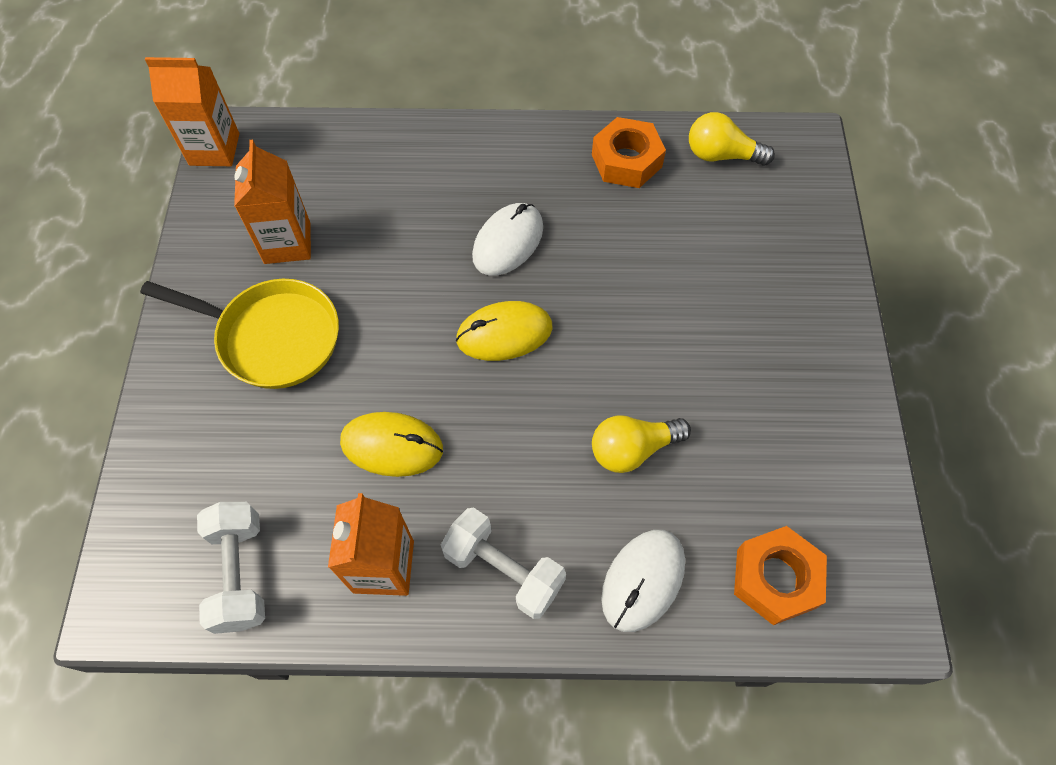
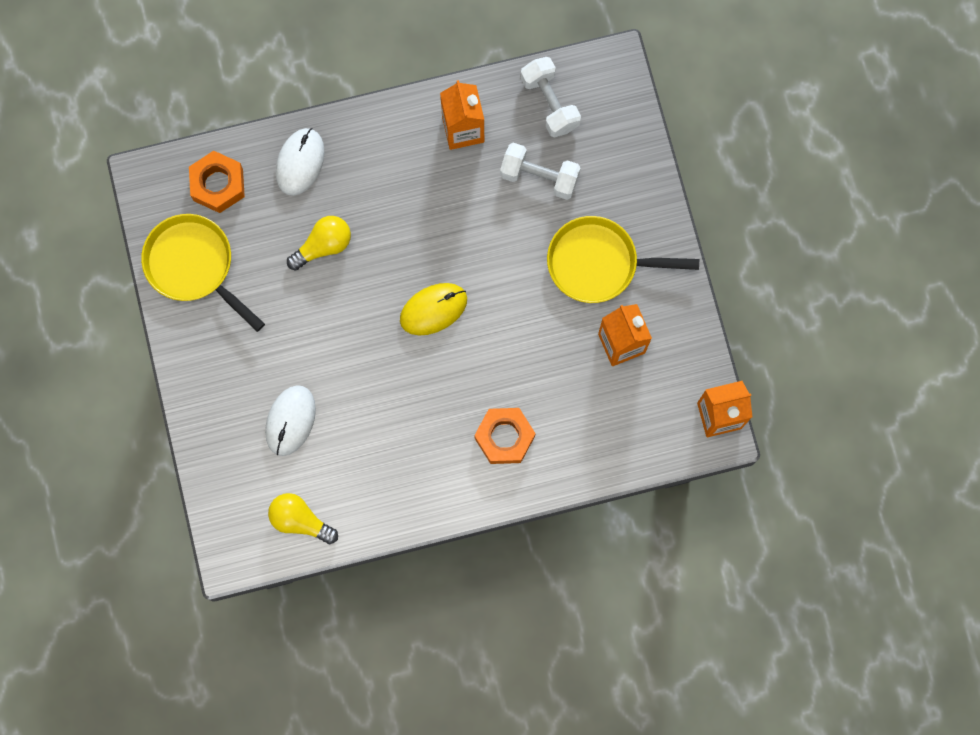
camera: 165 degrees right, 15 degrees up
(392, 446) = (485, 206): yellow mouse -> none
(504, 569) = (388, 147): white dumbbell -> white dumbbell (539, 176)
(508, 242) = (453, 389): white mouse -> white mouse (290, 421)
(626, 160) = (377, 494): orange nut -> orange nut (504, 437)
(721, 155) = (300, 520): yellow light bulb -> yellow light bulb turned 150 degrees counterclockwise
(823, 468) = (194, 265): none -> yellow pan

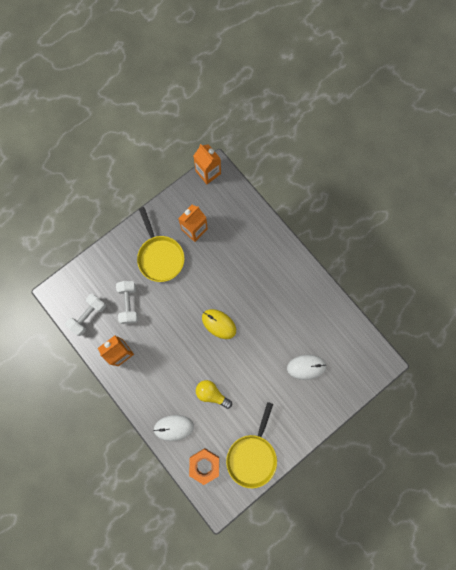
camera: 115 degrees left, 0 degrees up
(300, 520) = (350, 338): yellow light bulb -> none
(504, 437) = (264, 262): orange nut -> none

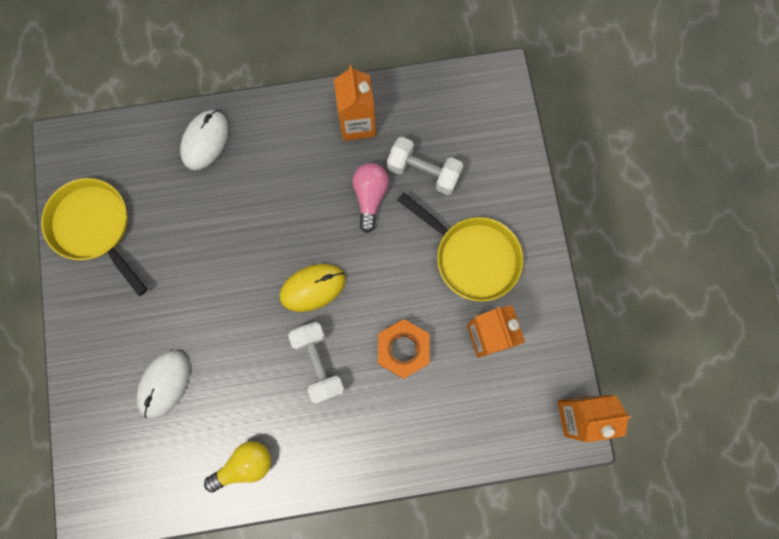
camera: 120 degrees right, 0 degrees up
(88, 316) = (438, 106): white dumbbell -> white dumbbell (318, 363)
(157, 323) = (370, 197): none -> pink light bulb
(160, 256) = (472, 257): yellow pan -> yellow pan turned 150 degrees counterclockwise
(204, 465) = (127, 155): orange nut -> orange nut (403, 349)
(212, 394) = (217, 219): yellow light bulb -> yellow light bulb (245, 465)

